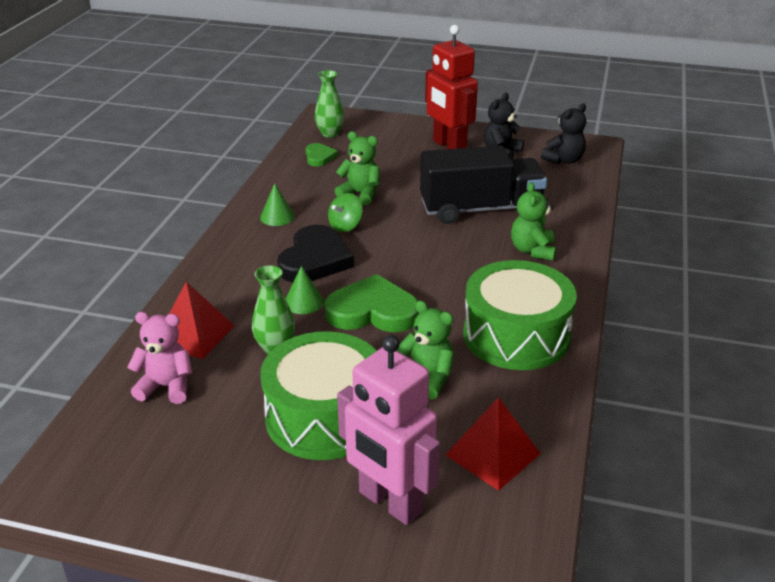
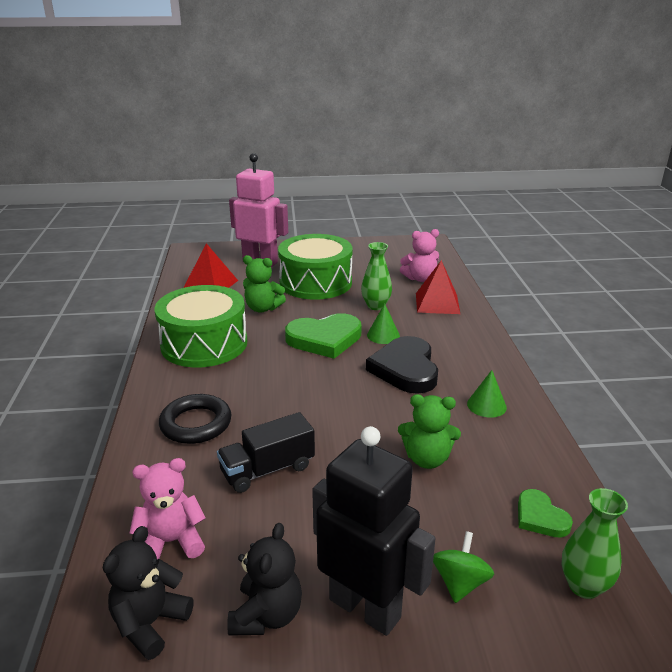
camera: 160 degrees right, 5 degrees down
(345, 226) = (407, 410): green spinning top -> green spinning top (460, 583)
(449, 146) = (365, 608): red robot -> black robot
(480, 209) = (267, 469): black truck -> black truck, size x0.60
(532, 250) = (196, 424): green teddy bear -> black ring
(553, 186) = (171, 542): none -> pink teddy bear

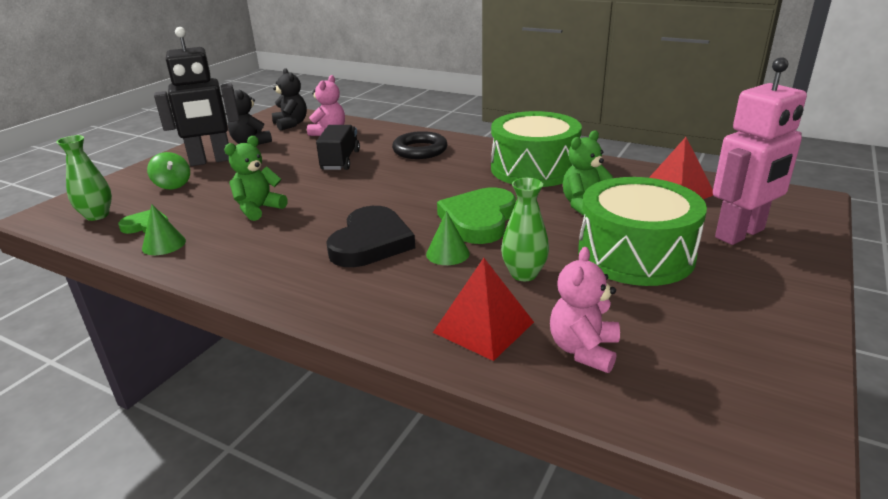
camera: 125 degrees right, 0 degrees up
(405, 369) = (371, 242): black heart -> black heart turned 75 degrees clockwise
(486, 405) = (260, 260): green cone -> green cone (164, 244)

